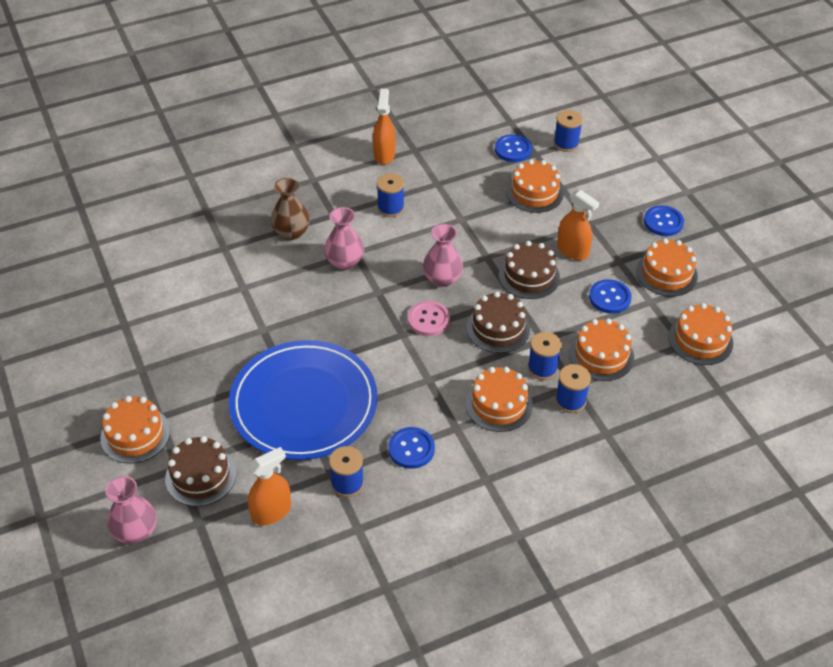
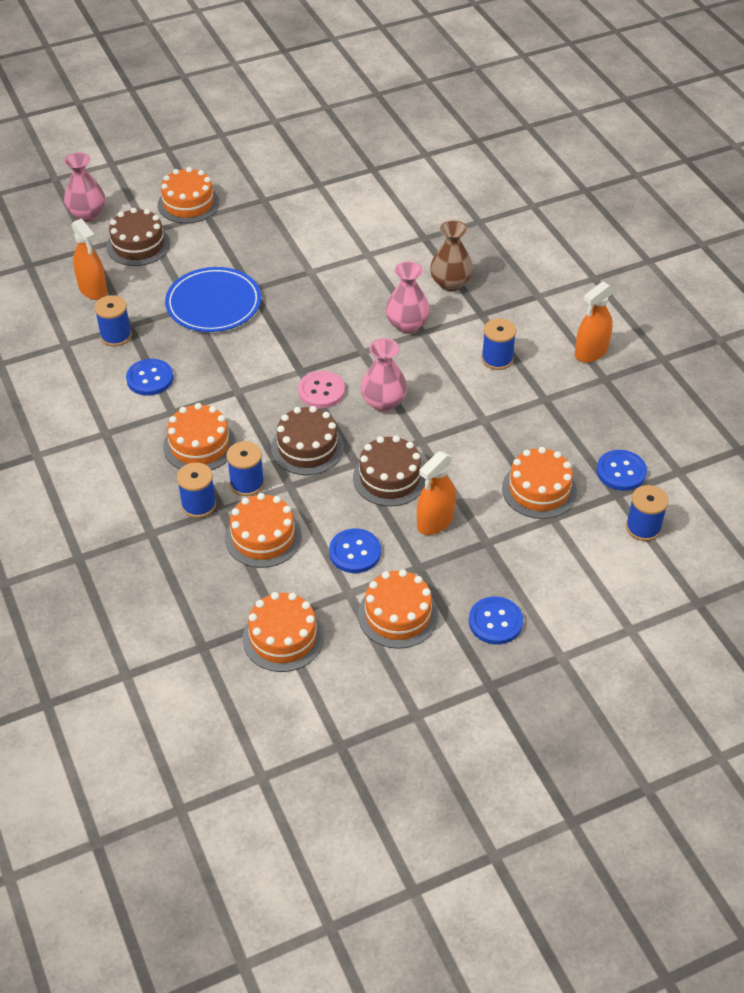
camera: 90 degrees right, 0 degrees up
(304, 403) = (213, 303): blue plate -> blue plate, size x0.66
(384, 155) = (591, 352): orange spray bottle -> orange spray bottle turned 135 degrees clockwise

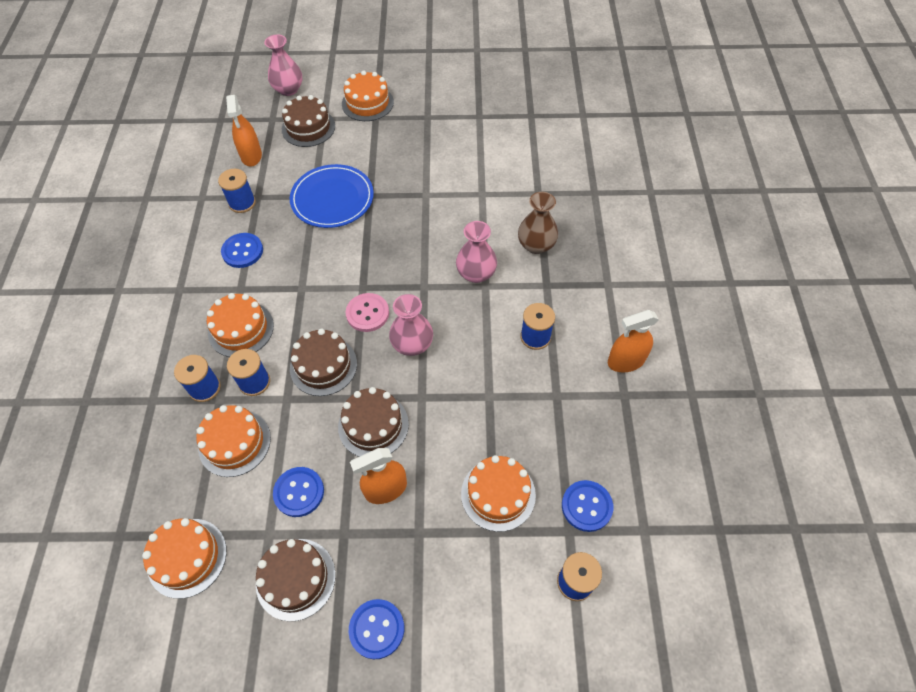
camera: 25 degrees right, 10 degrees up
(398, 615) = (295, 579): orange cake -> brown cake

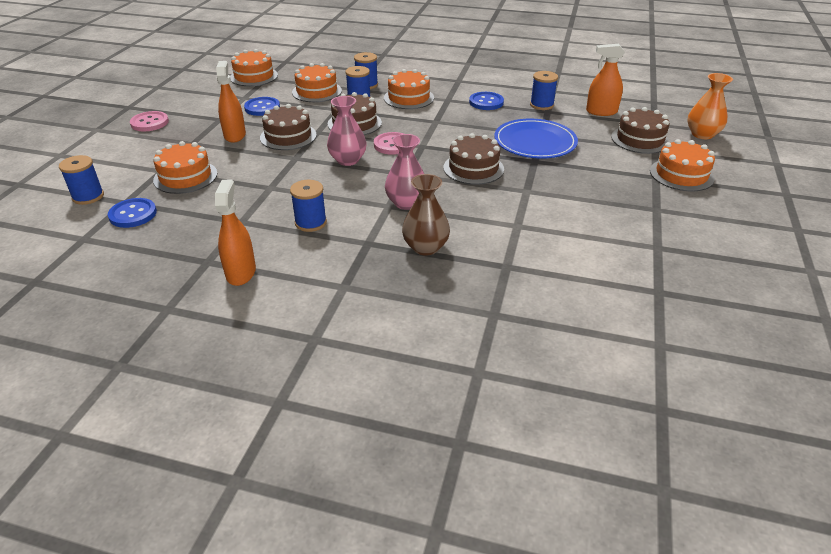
camera: 105 degrees right, 20 degrees down
(288, 89) = (702, 134): pink vase -> orange vase
(295, 579) = (207, 103): brown cake -> brown cake (473, 168)
(377, 629) = (149, 123): blue button -> pink button

